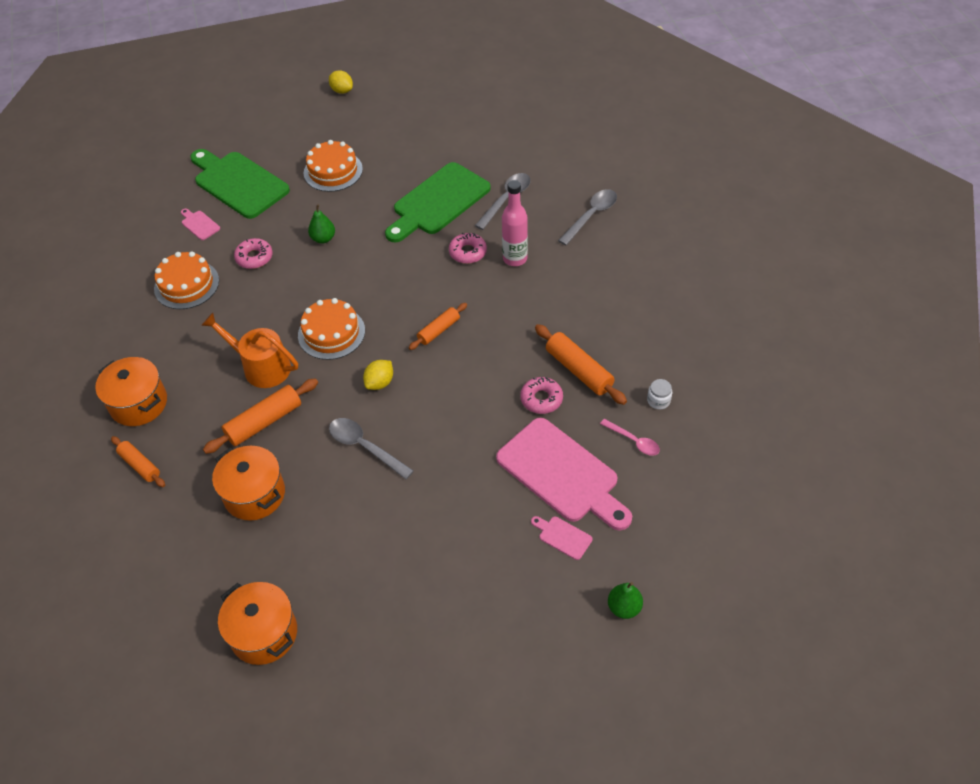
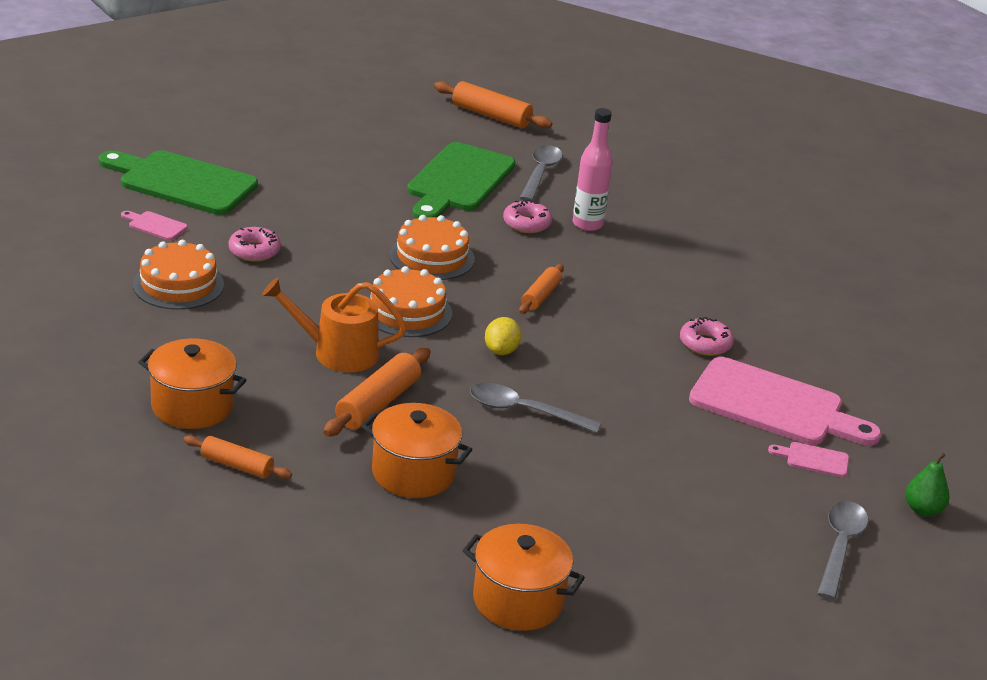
camera: 25 degrees left, 20 degrees down
(323, 238) = (334, 226): green pear -> none
(333, 171) = (303, 162): orange cake -> orange cake (432, 257)
(342, 91) = (262, 87): yellow lemon -> none
(579, 370) = (730, 314): orange rolling pin -> orange rolling pin (491, 116)
(591, 216) = (650, 180): grey spoon -> grey spoon (840, 547)
(634, 441) = (834, 368): pink spoon -> none
(658, 400) = (836, 330): white jar -> none

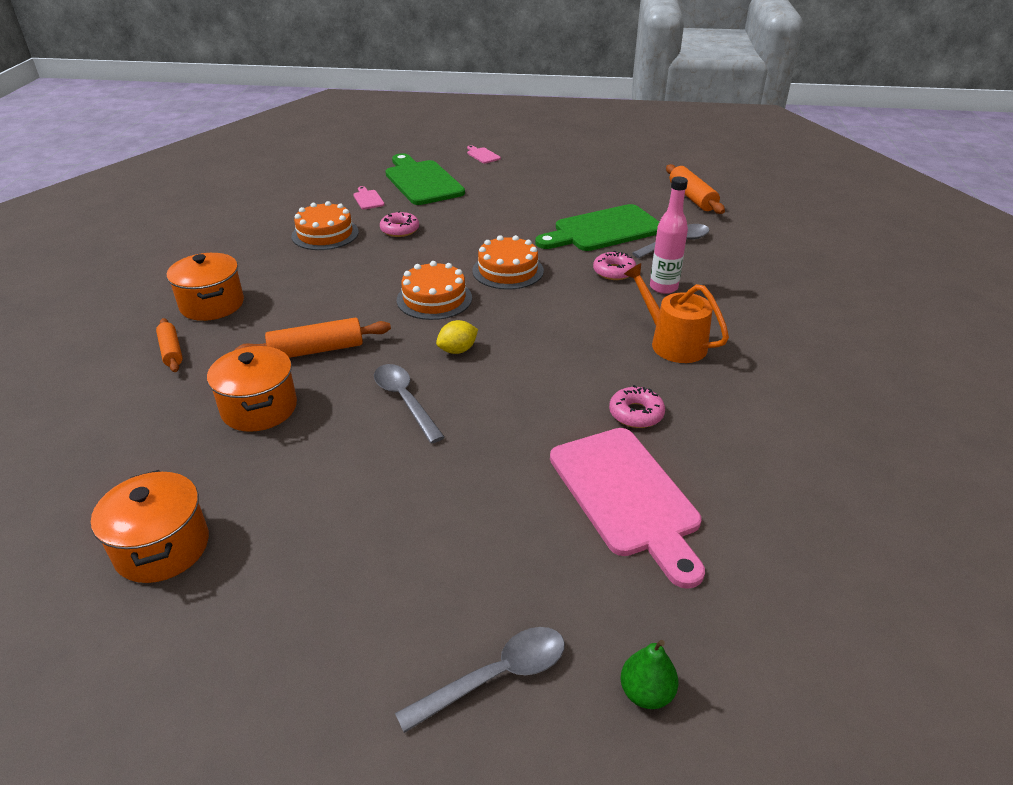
camera: 45 degrees right, 5 degrees up
(338, 352) = (347, 307): orange watering can -> orange watering can (673, 343)
(541, 296) = (548, 324): orange rolling pin -> none
(814, 459) = (595, 568): pink cutting board -> pink cutting board (482, 155)

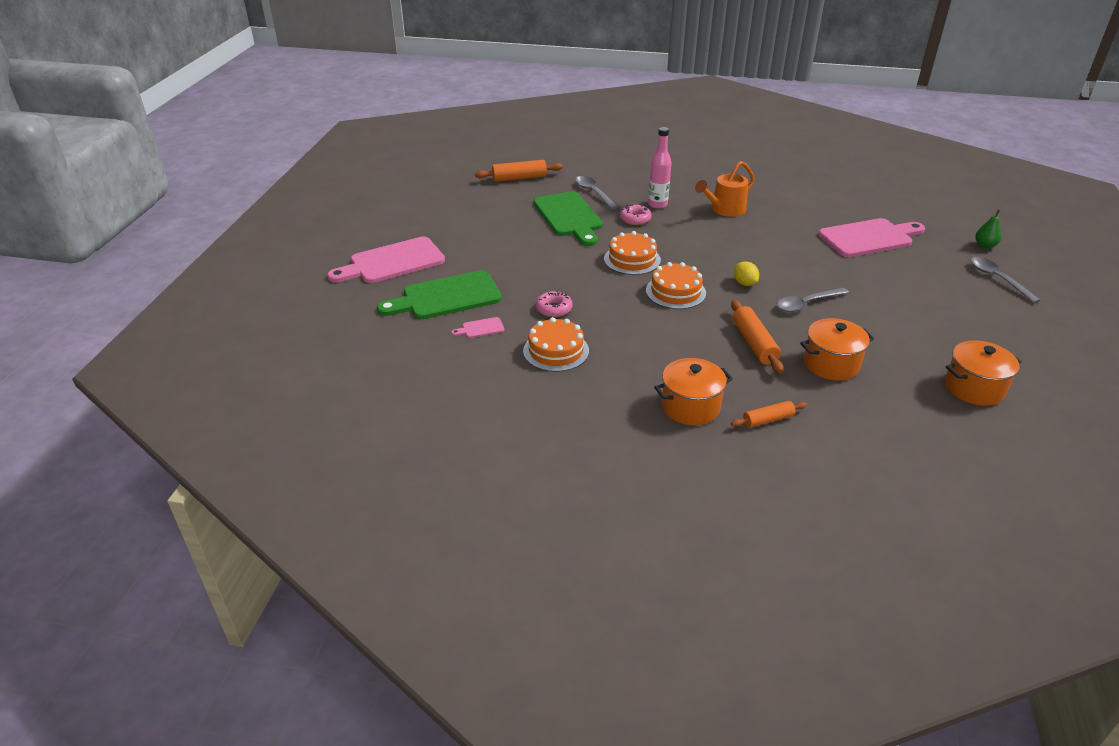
camera: 85 degrees left, 0 degrees up
(482, 155) = (392, 262): pink cutting board -> pink cutting board, size x2.44
(636, 413) = (799, 228): pink donut -> none

